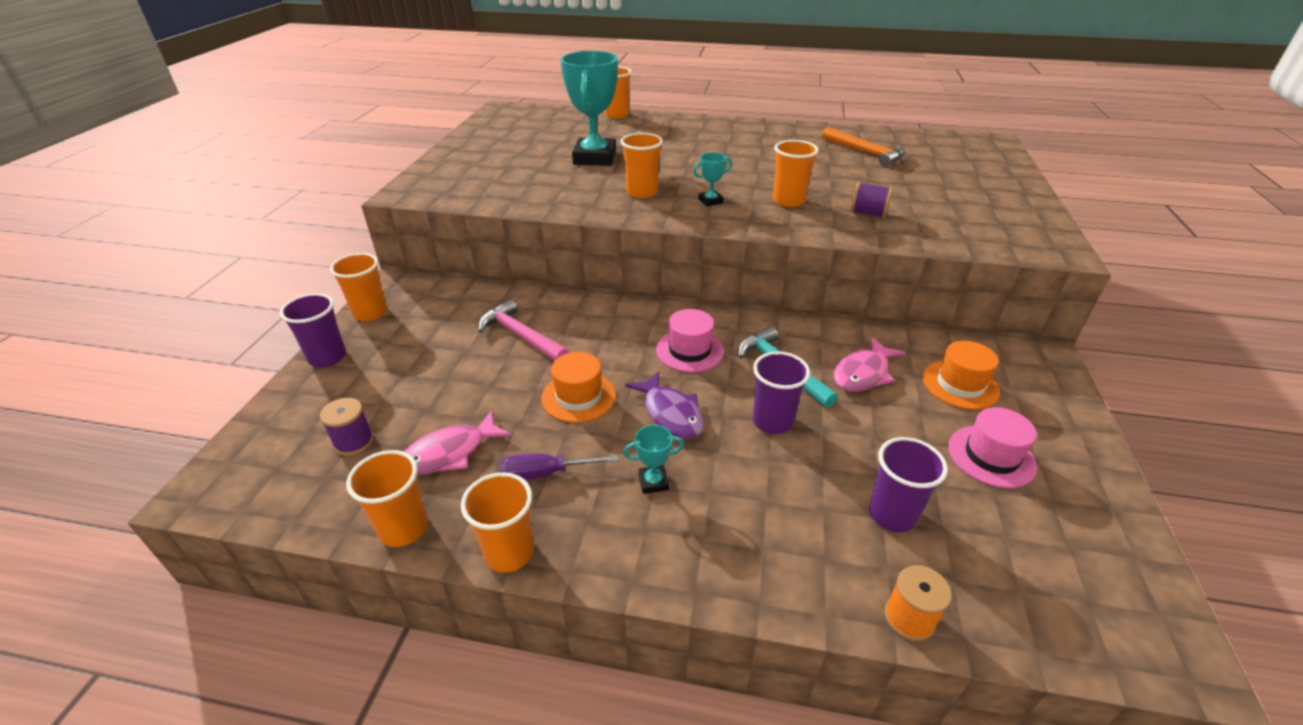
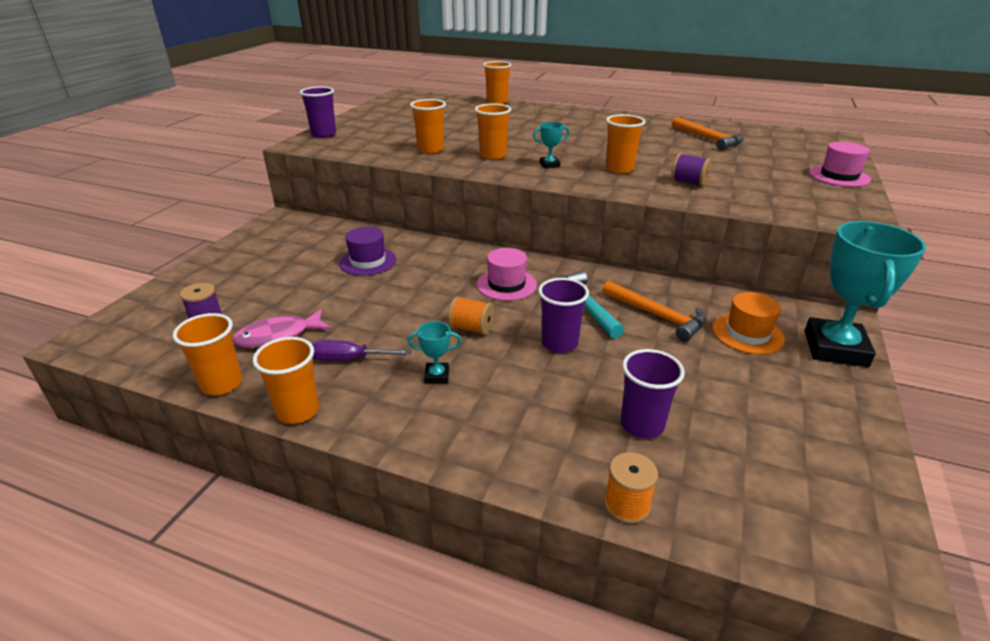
camera: 10 degrees right, 5 degrees down
(327, 357) = (210, 262): purple cup -> purple cup (323, 134)
(370, 313) = (254, 235): orange cup -> orange cup (430, 150)
(521, 336) = (368, 261): pink hammer -> purple hat
(578, 396) = (398, 308): orange hat -> none
(594, 158) = (464, 130): turquoise trophy -> turquoise trophy (835, 348)
(670, 413) = (471, 328): purple fish -> orange spool
(863, 373) = (657, 316): pink fish -> orange hammer
(991, 456) = (756, 392): pink hat -> pink hat (839, 176)

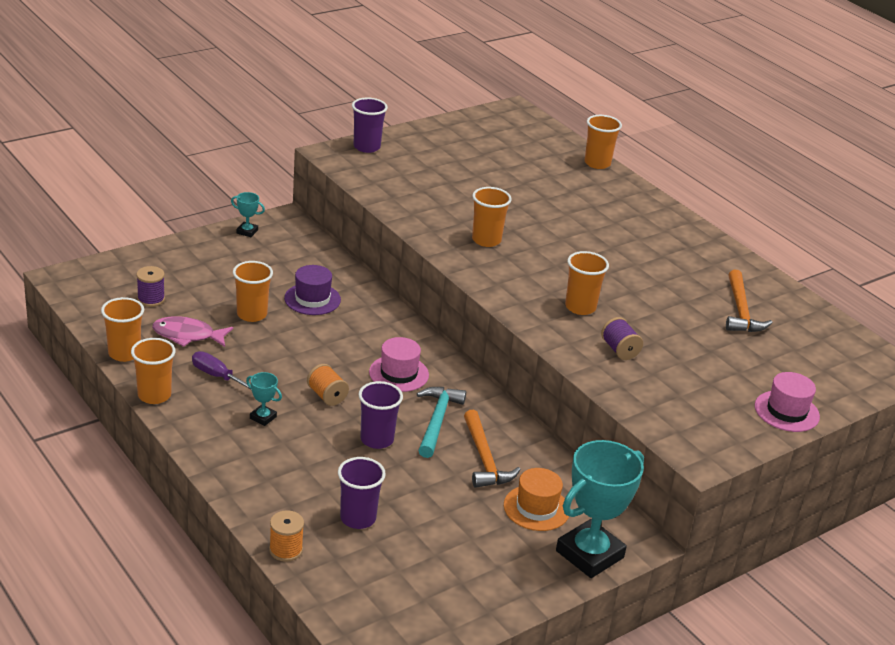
camera: 30 degrees right, 0 degrees up
(430, 150) = (439, 209): orange cup -> orange cup (252, 314)
(549, 165) = (522, 274): turquoise trophy -> turquoise trophy (247, 231)

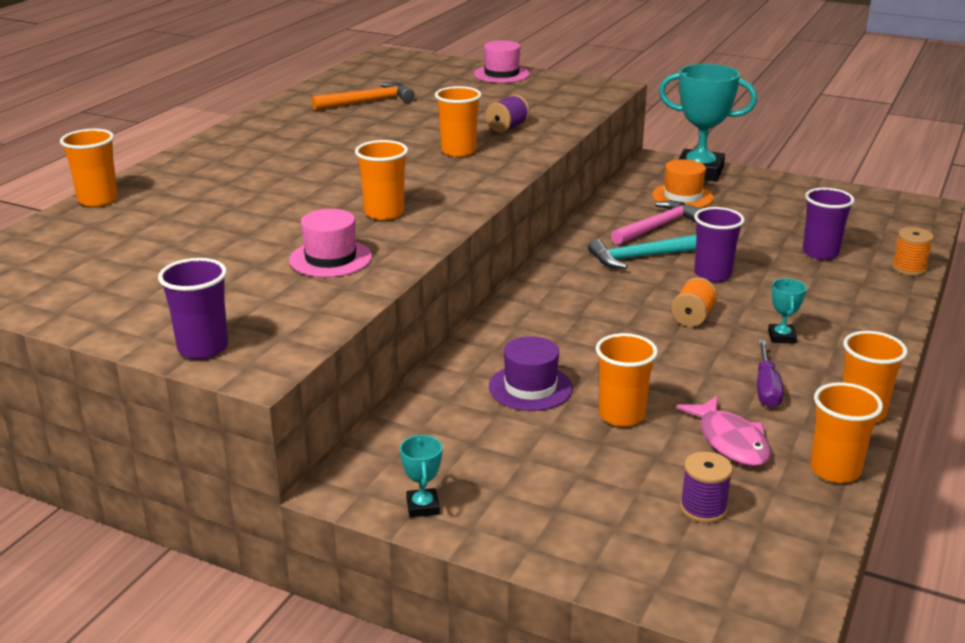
camera: 115 degrees left, 5 degrees down
(399, 373) = (597, 294): pink hat -> pink hat (330, 258)
(484, 459) = (658, 227): orange hammer -> pink hammer

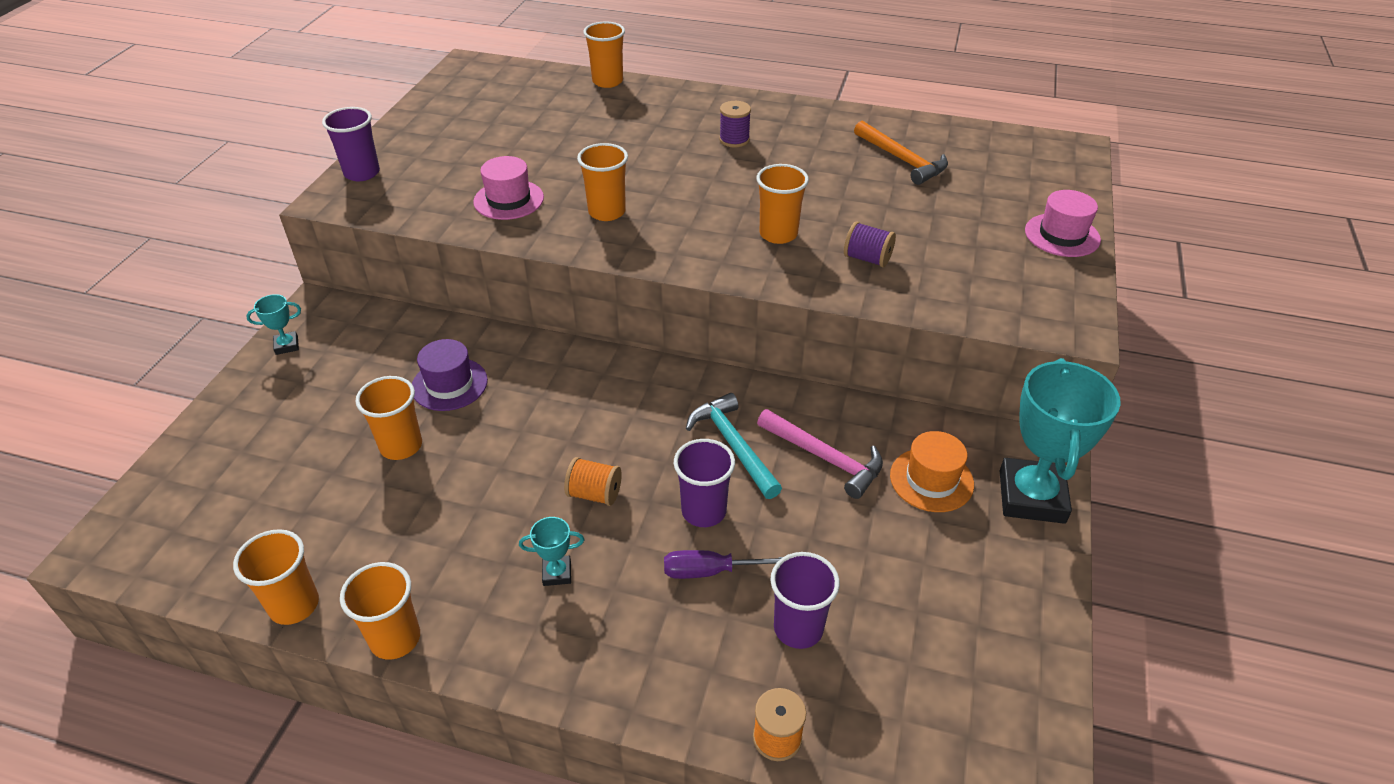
camera: 80 degrees right, 15 degrees up
(703, 508) = (253, 504): purple spool -> purple spool (734, 140)
(730, 441) = (352, 524): pink fish -> none
(766, 388) = (446, 555): purple screwdriver -> purple screwdriver (710, 571)

